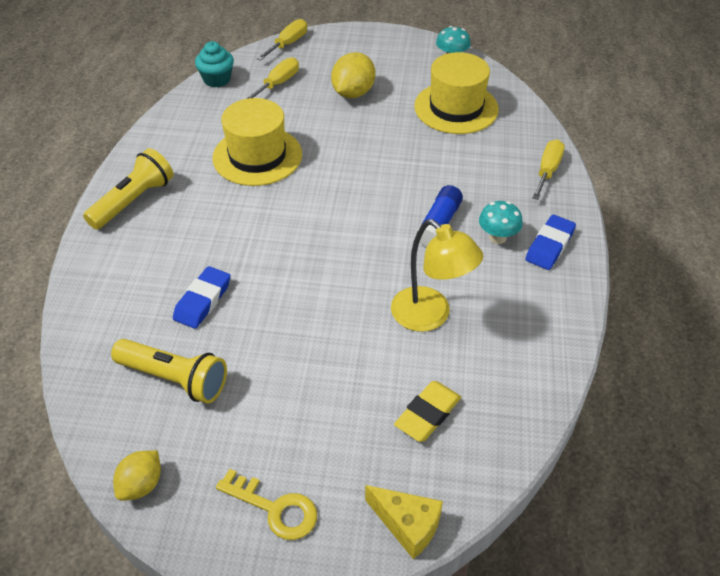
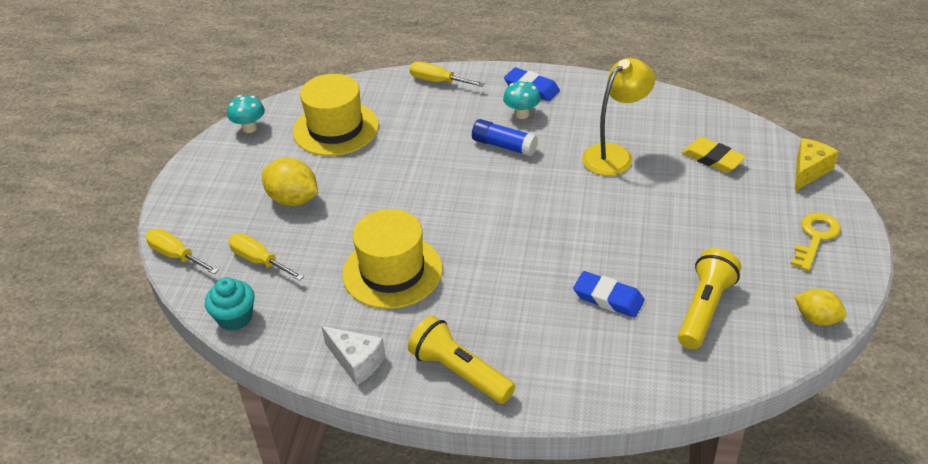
camera: 85 degrees left, 5 degrees down
(158, 143) = (356, 362): none -> white cheese

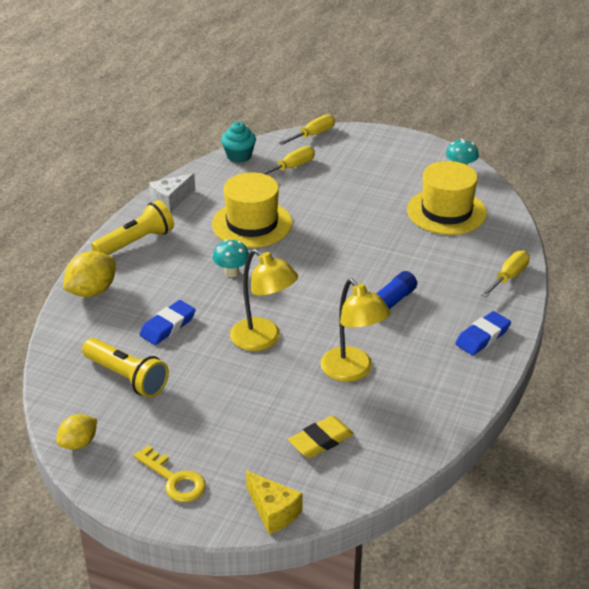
camera: 100 degrees right, 5 degrees down
(293, 199) = (356, 185): yellow lemon -> yellow lemon (92, 291)
(522, 114) = (438, 322): turquoise mushroom -> turquoise mushroom (231, 272)
(597, 220) = (263, 340): none -> yellow lamp

